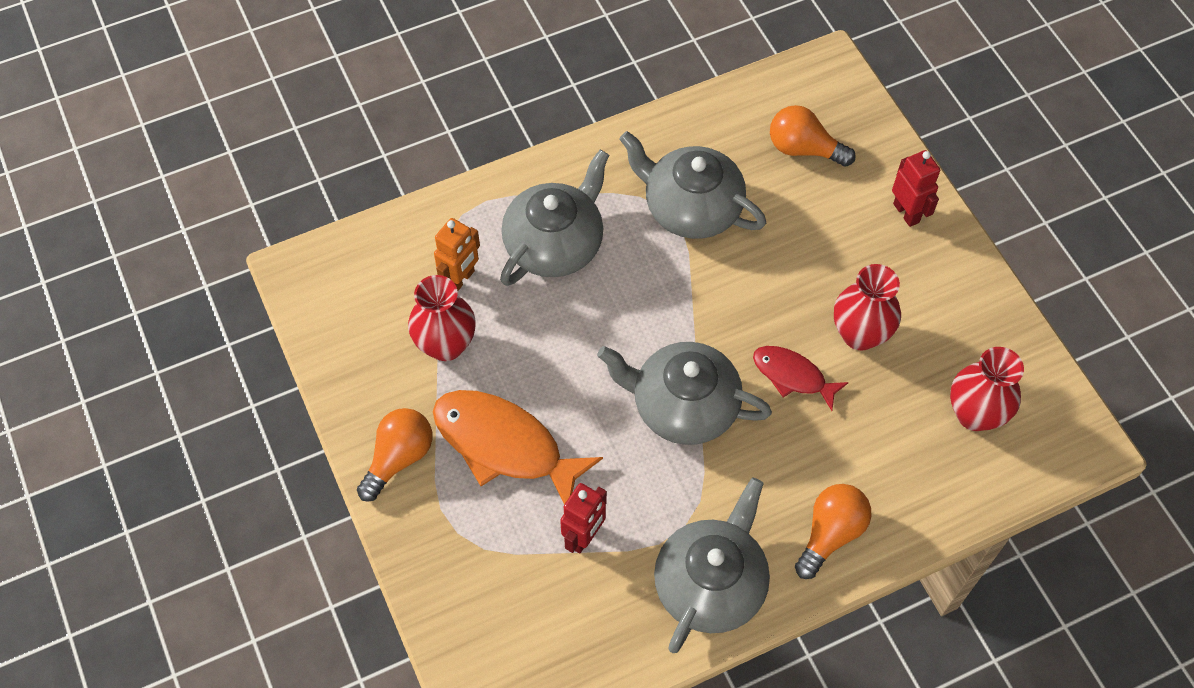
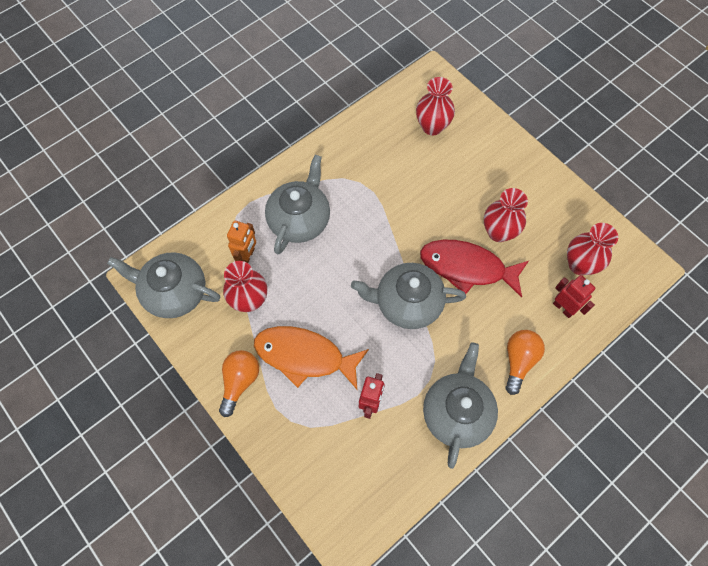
camera: 15 degrees left, 5 degrees up
(691, 207) = (376, 177): grey teapot -> grey teapot (174, 292)
(792, 376) = (467, 267): red fish -> red fish, size x1.77
(804, 149) = (432, 126): orange light bulb -> red vase
(906, 213) = (503, 151): red robot -> red robot (563, 308)

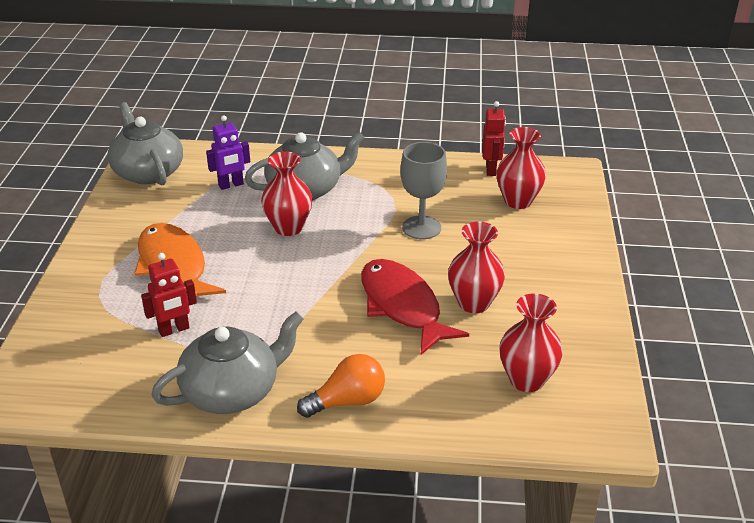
camera: 45 degrees right, 30 degrees down
(240, 382) = (105, 247): orange light bulb -> none
(247, 256) = (231, 185): orange robot -> purple robot
(249, 300) = (190, 209): red vase -> red vase (288, 228)
(406, 195) = (421, 228): none -> grey goblet
(407, 303) = (309, 292): grey teapot -> none
(563, 308) = (456, 398): red robot -> red robot (491, 170)

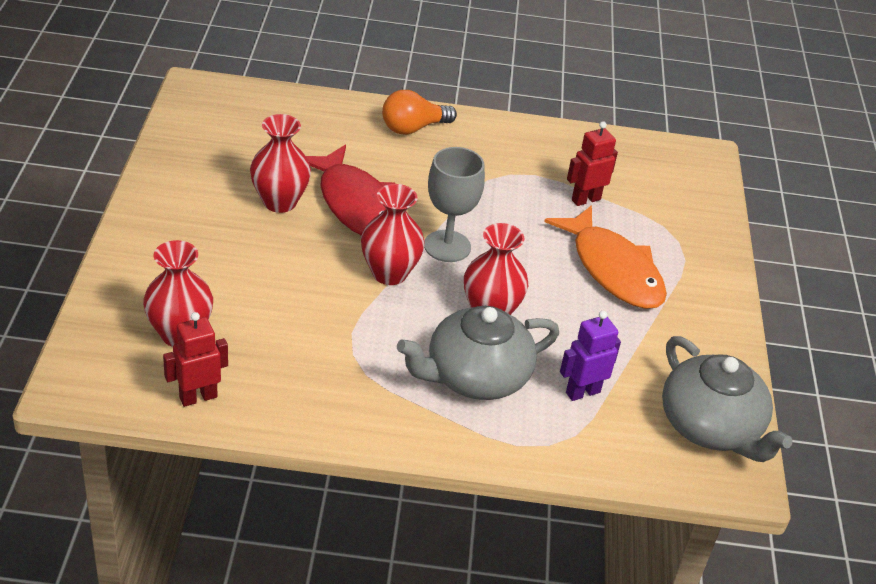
camera: 175 degrees right, 5 degrees up
(232, 391) = (514, 143): grey teapot -> none
(421, 228) = (321, 301): grey goblet -> grey goblet (447, 246)
(491, 170) = (198, 397): red robot -> red robot turned 60 degrees clockwise
(526, 380) = (250, 130): red vase -> red vase (389, 273)

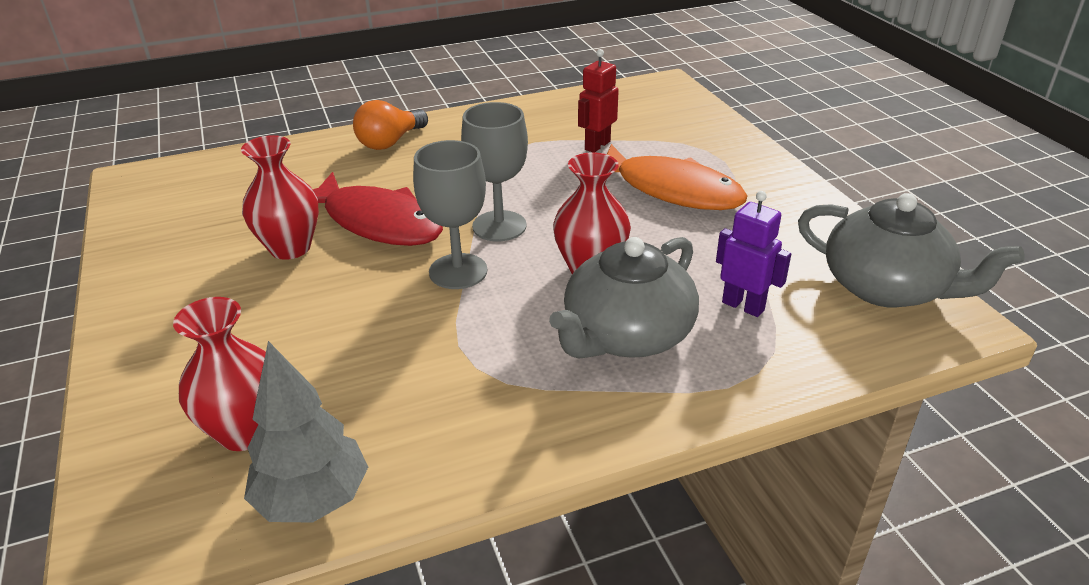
camera: 20 degrees left, 5 degrees down
(198, 397) = (313, 500): red robot -> grey tree
(389, 273) = (458, 271): red vase -> grey goblet
(582, 392) = (743, 306): purple robot -> purple robot turned 90 degrees clockwise

